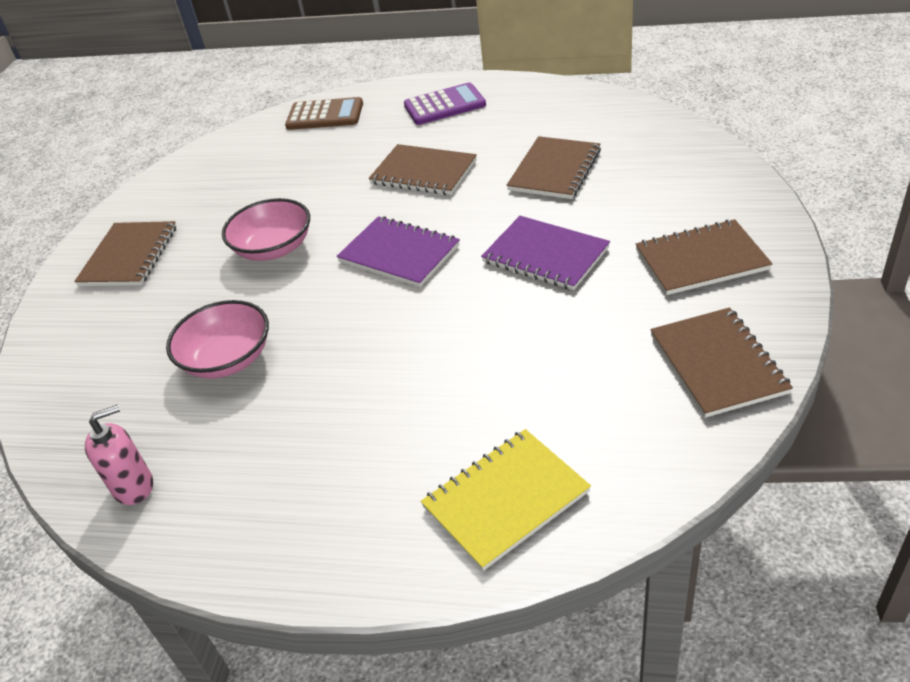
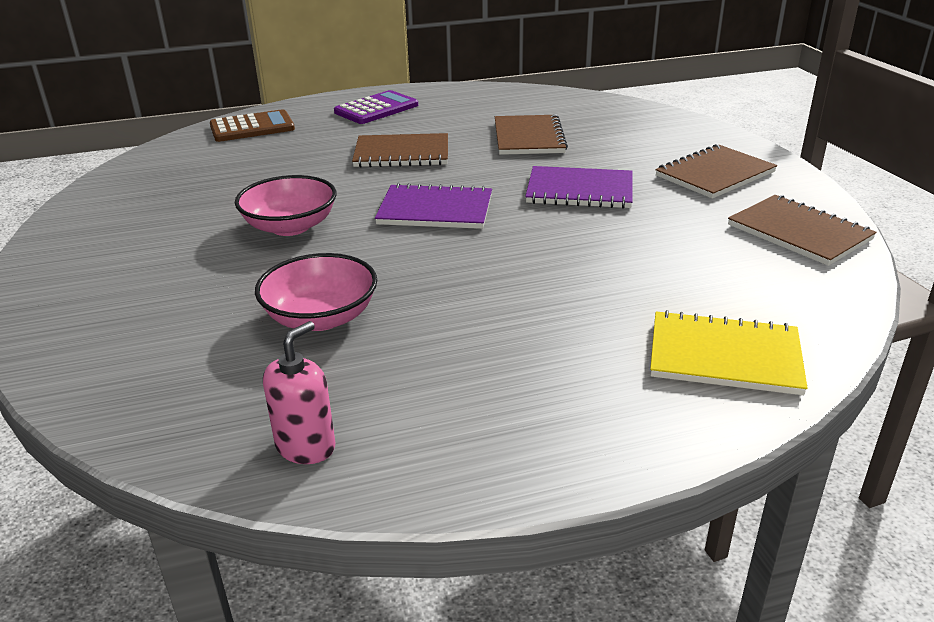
camera: 30 degrees left, 10 degrees down
(129, 256) = (108, 259): brown notebook -> none
(505, 499) = (724, 356): yellow notebook -> yellow notebook turned 75 degrees clockwise

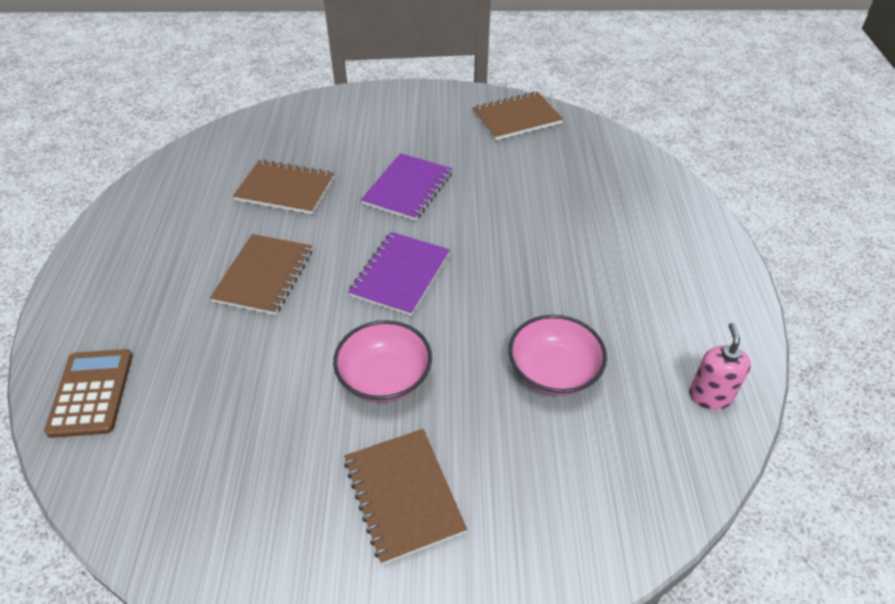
camera: 75 degrees left, 15 degrees up
(306, 446) = (710, 396): pink soap dispenser -> pink soap dispenser turned 45 degrees clockwise
(376, 109) = (124, 276): purple calculator -> none
(715, 174) = (417, 120): brown notebook -> brown notebook (403, 495)
(724, 356) = (644, 193): yellow notebook -> none

